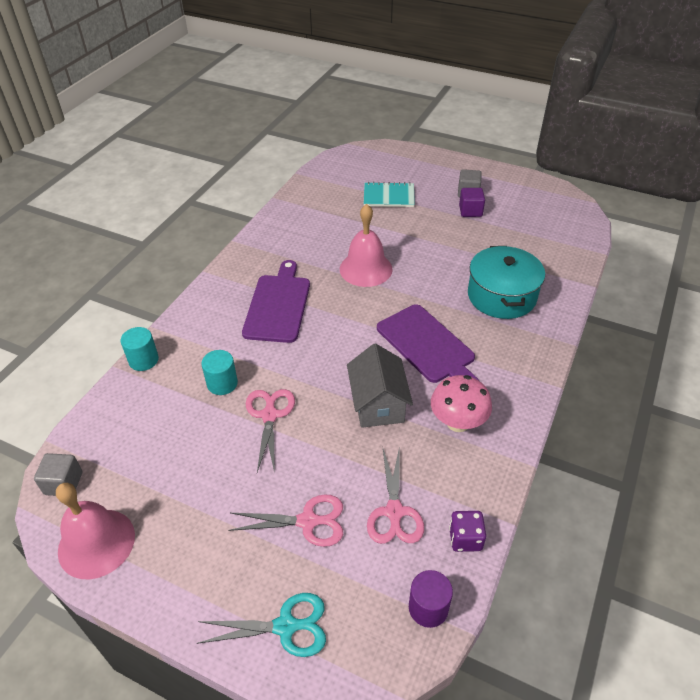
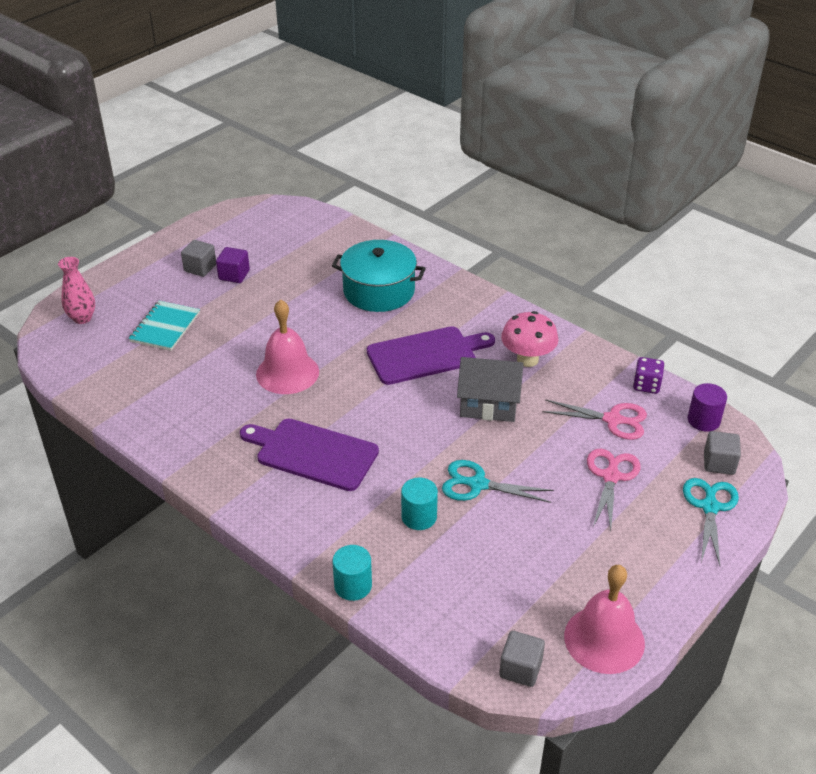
camera: 75 degrees left, 5 degrees down
(269, 415) = (477, 484): pink scissors -> turquoise scissors
(359, 631) = (719, 463): none -> grey cube
(379, 160) = (82, 318): none -> pink vase

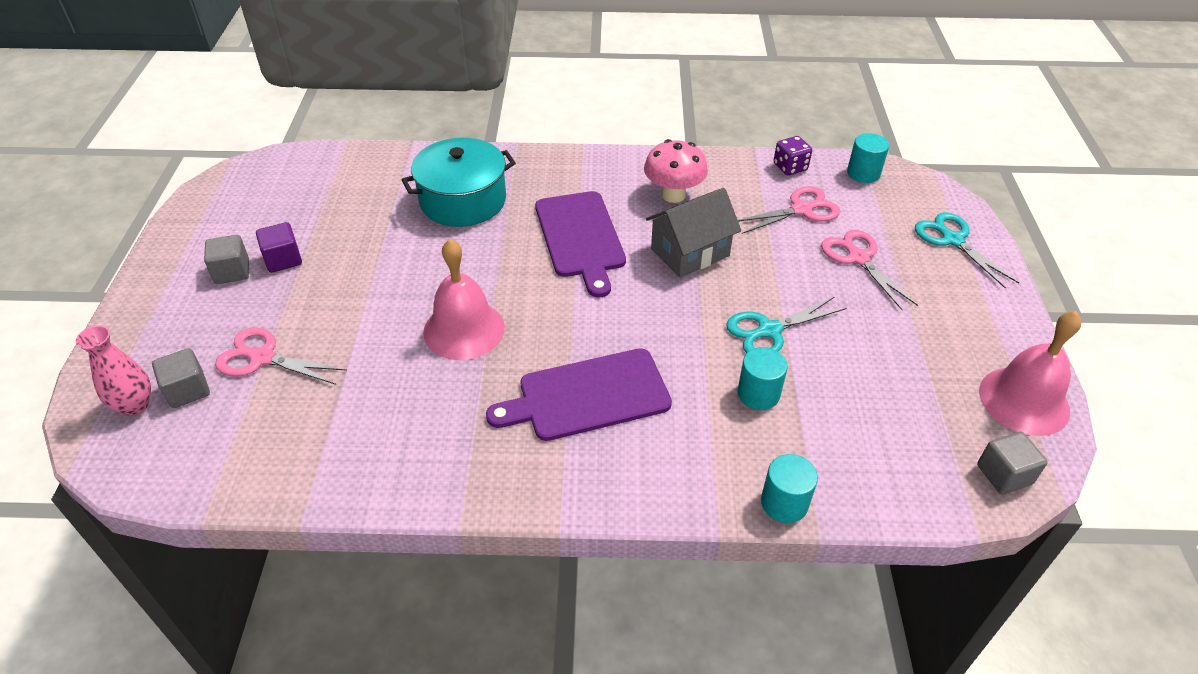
camera: 40 degrees left, 5 degrees up
(165, 327) = (262, 358): turquoise notebook -> pink scissors
(426, 355) = (580, 238): purple cutting board -> purple cutting board turned 135 degrees clockwise
(703, 420) = (863, 173): purple cylinder -> turquoise cylinder
(719, 463) = (915, 201): grey cube -> grey cube (187, 390)

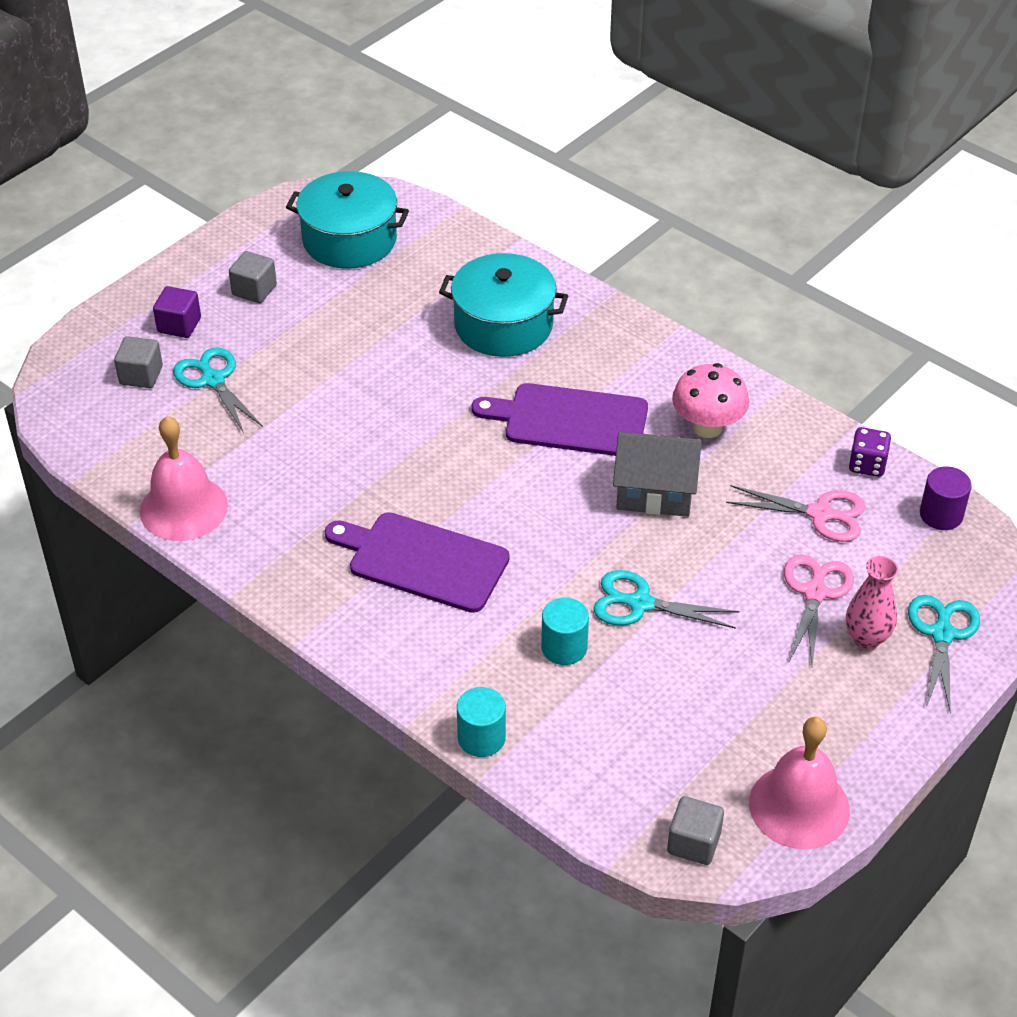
camera: 40 degrees right, 0 degrees up
(135, 405) = (98, 366): pink vase -> pink vase (866, 638)
(262, 358) = (213, 380): pink scissors -> turquoise scissors
(279, 199) = (349, 240): none -> turquoise pot
(283, 260) = (302, 301): purple cube -> purple cube (179, 325)
(464, 329) = (383, 446): pink bell -> pink bell (184, 508)
(580, 238) = (569, 420): purple cutting board -> purple cutting board turned 75 degrees clockwise
(863, 173) = (941, 515): turquoise cylinder -> purple cylinder

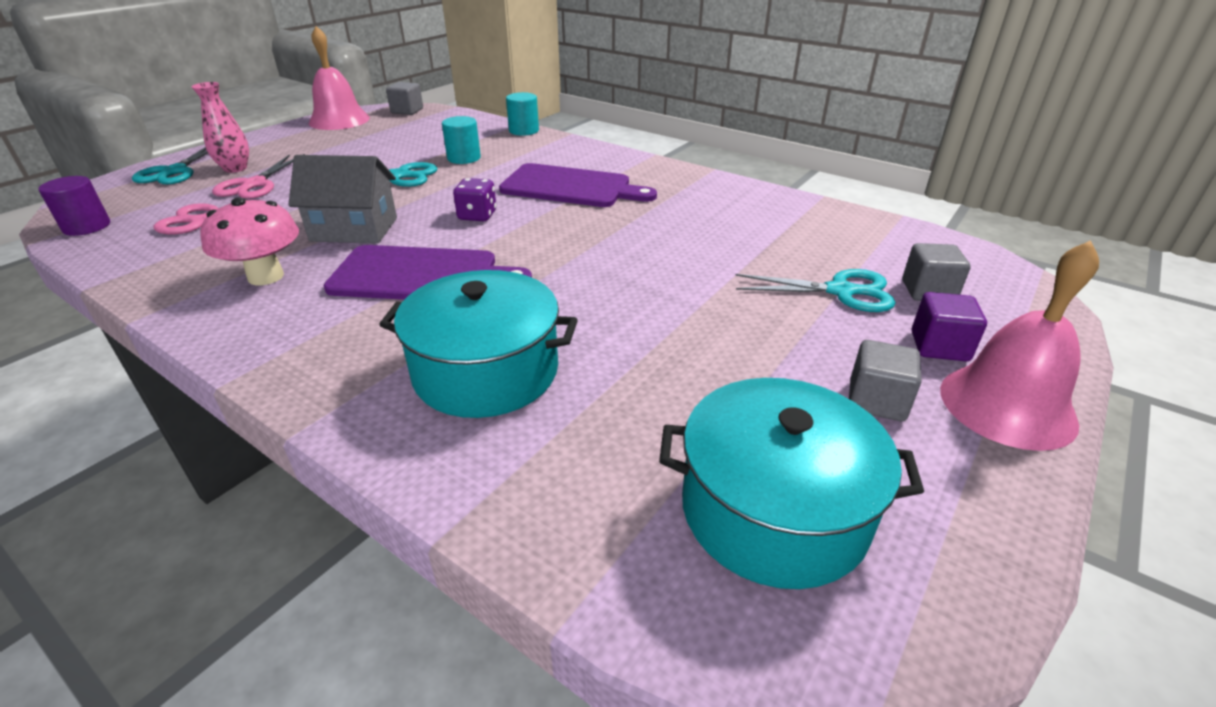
camera: 175 degrees right, 10 degrees down
(184, 508) = (787, 204): pink bell -> pink bell (1007, 405)
(213, 380) = (841, 291): turquoise scissors -> turquoise scissors turned 45 degrees counterclockwise
(867, 465) = (117, 256): purple dice -> purple dice (477, 215)

